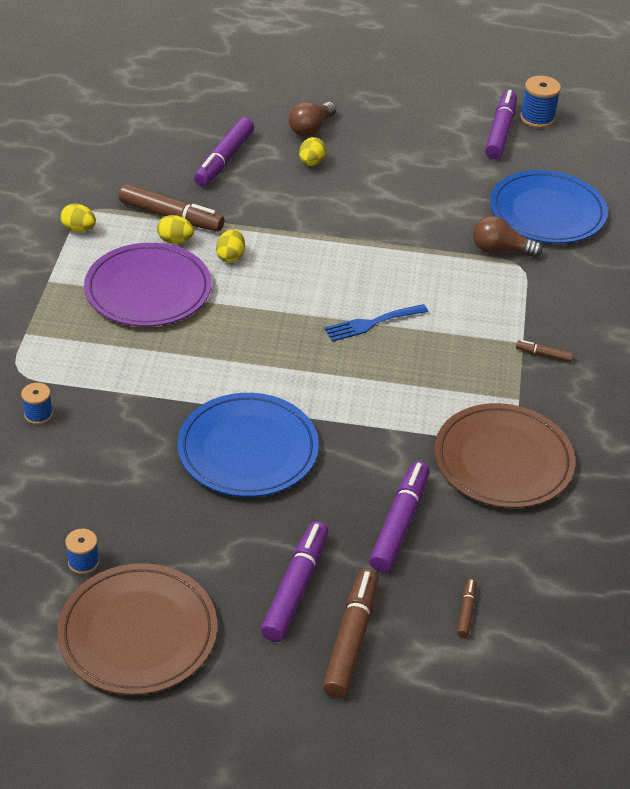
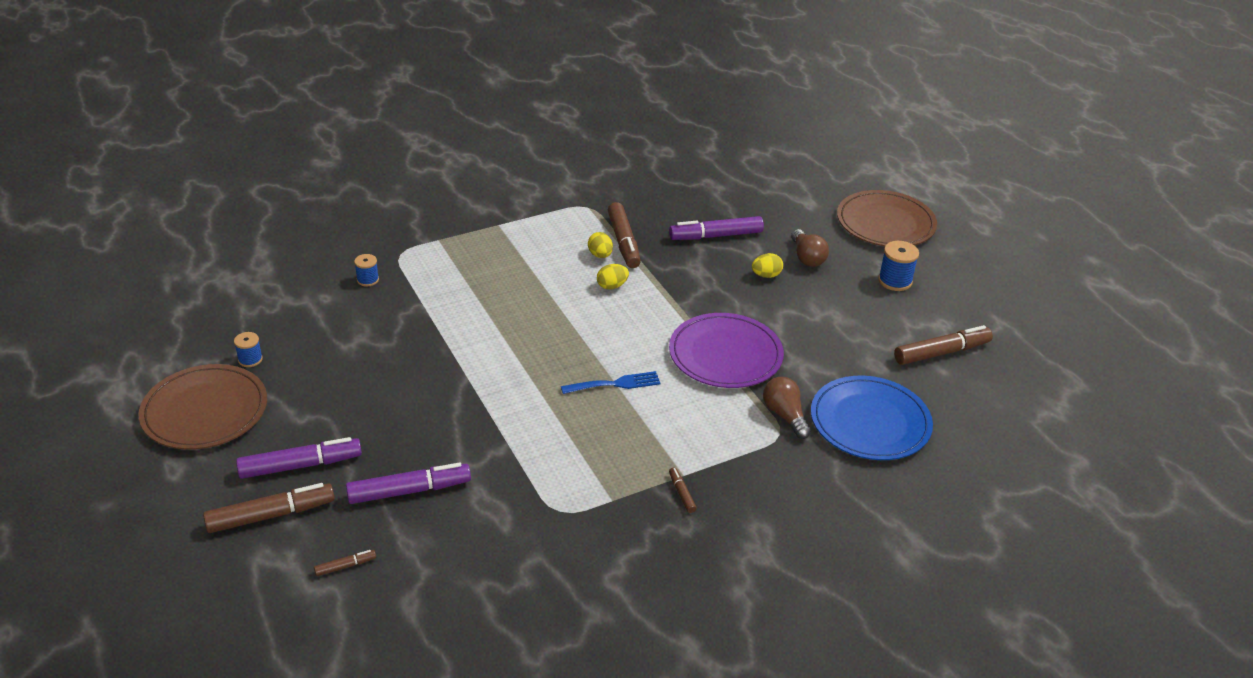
camera: 55 degrees right, 5 degrees down
(79, 229) = (563, 212): yellow egg -> none
(148, 290) = (535, 267): purple plate -> purple plate (725, 355)
(248, 449) = (419, 383): blue plate -> none
(311, 128) = (807, 257): brown light bulb -> brown light bulb turned 105 degrees counterclockwise
(372, 323) = (615, 384): blue fork -> blue fork turned 135 degrees clockwise
(500, 132) = (941, 352): purple marker -> brown marker
(503, 460) = (530, 520): brown plate -> brown plate (885, 223)
(537, 118) = (991, 365): blue spool -> blue spool (895, 281)

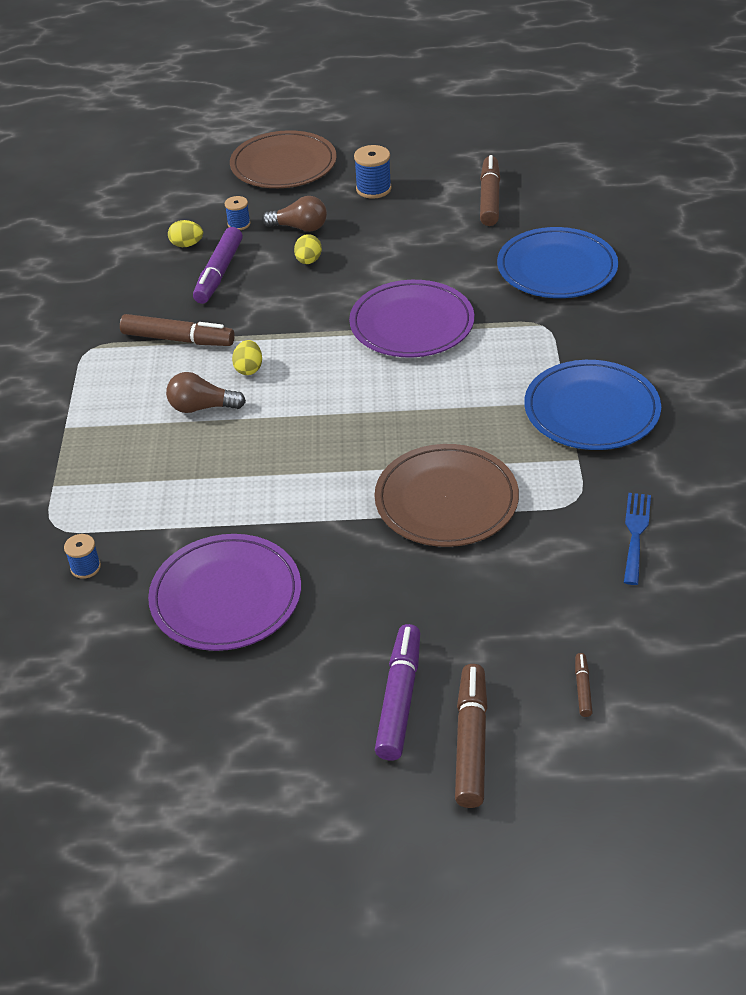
camera: 60 degrees left, 5 degrees up
(205, 411) = (244, 780): brown plate -> brown plate (446, 500)
(250, 359) = (168, 715): blue spool -> blue spool (239, 224)
(367, 351) = (226, 596): none -> purple plate
(409, 491) = (490, 610): purple marker -> none
(600, 255) = (188, 363): yellow egg -> yellow egg (187, 245)
(615, 384) = (409, 410): blue fork -> blue fork (635, 533)
(681, 493) = (591, 410): brown marker -> blue plate
(785, 416) = (520, 314): brown light bulb -> brown light bulb (202, 407)

